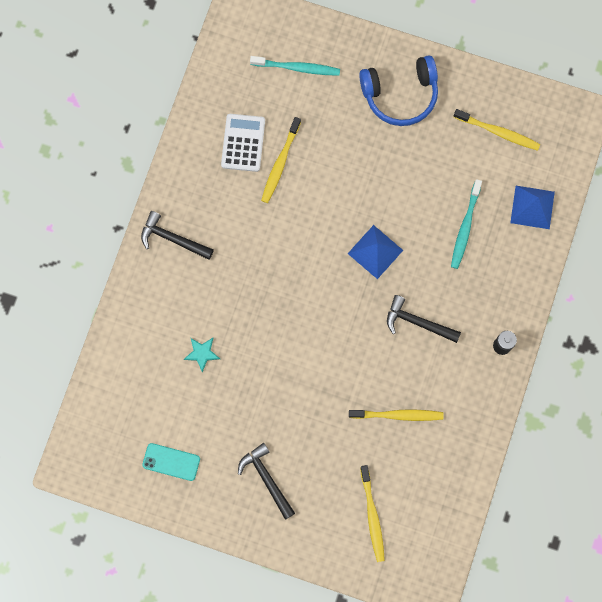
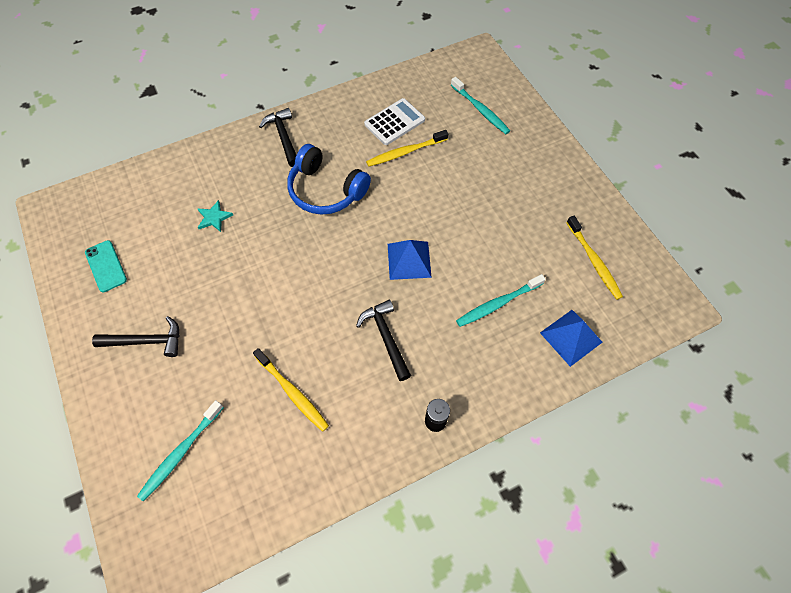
camera: 45 degrees right, 15 degrees down
(266, 478) = (147, 341): black hammer -> black hammer turned 75 degrees clockwise
(372, 516) = (180, 453): yellow toothbrush -> turquoise toothbrush
(400, 94) = (539, 179): blue headphones -> blue headphones (326, 190)

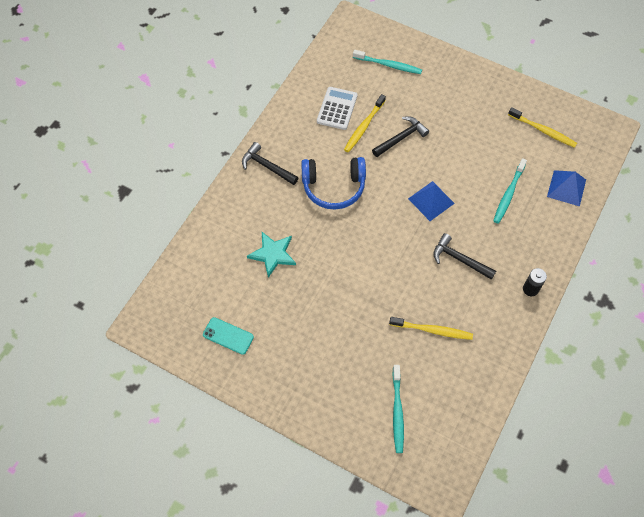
camera: 35 degrees left, 0 degrees up
(147, 341) = (308, 363): black hammer -> black hammer (401, 138)
(214, 218) = (273, 254): turquoise star -> turquoise star, size x1.58

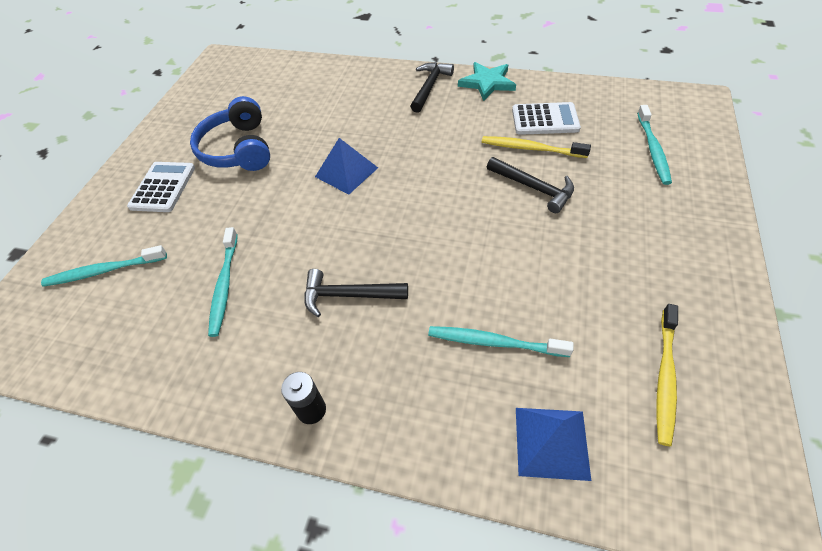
camera: 80 degrees right, 10 degrees down
(228, 336) = (210, 111): turquoise phone -> none
(273, 254) = (314, 117): turquoise star -> turquoise star (487, 83)
(319, 373) = (163, 187): none -> white calculator
(333, 187) = (423, 143): blue headphones -> blue headphones (238, 149)
(431, 200) = (440, 241): blue pyramid -> blue pyramid (346, 172)
(432, 330) = (224, 286): yellow toothbrush -> turquoise toothbrush
(459, 259) = (348, 295): black hammer -> black hammer turned 105 degrees counterclockwise

